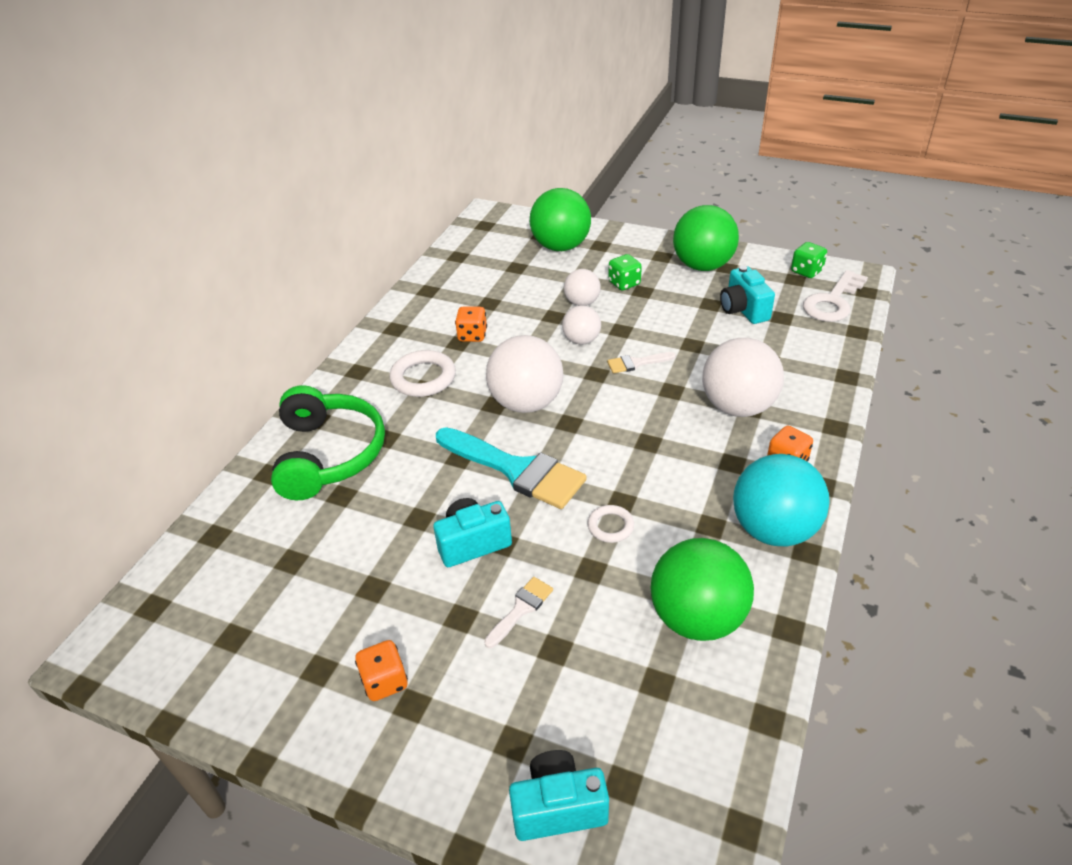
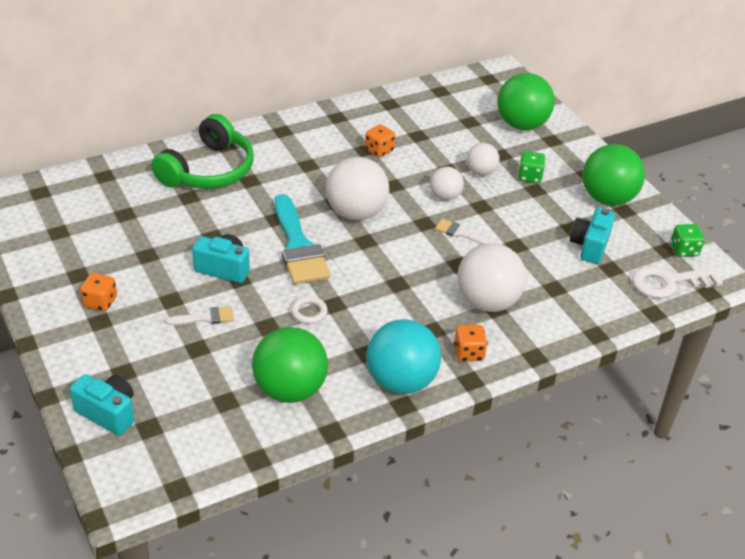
camera: 35 degrees right, 0 degrees up
(423, 378) = (315, 159): white ring -> none

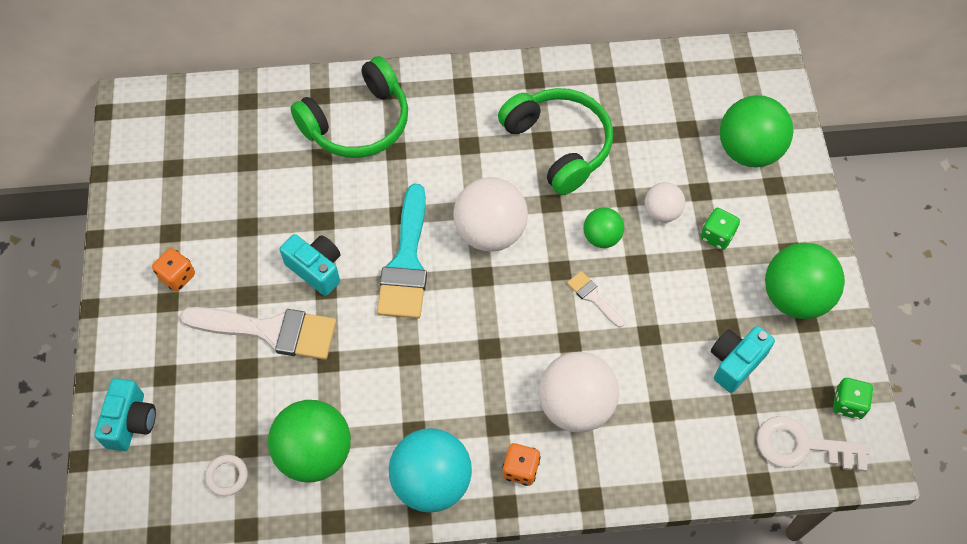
camera: 25 degrees right, 20 degrees up
(108, 413) = (131, 422): turquoise camera -> turquoise camera turned 45 degrees clockwise
(205, 318) = (271, 330): white brush -> white brush, size x2.14
(309, 312) = (378, 357): white ring -> white ring (227, 476)
(379, 150) = (558, 145): orange dice -> green headphones
(445, 196) = (601, 237): white ball -> green ball

